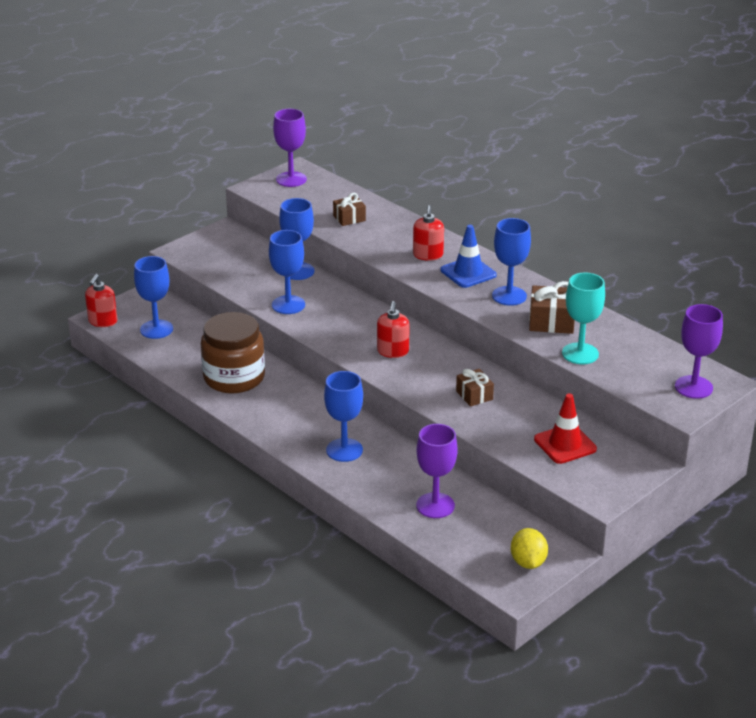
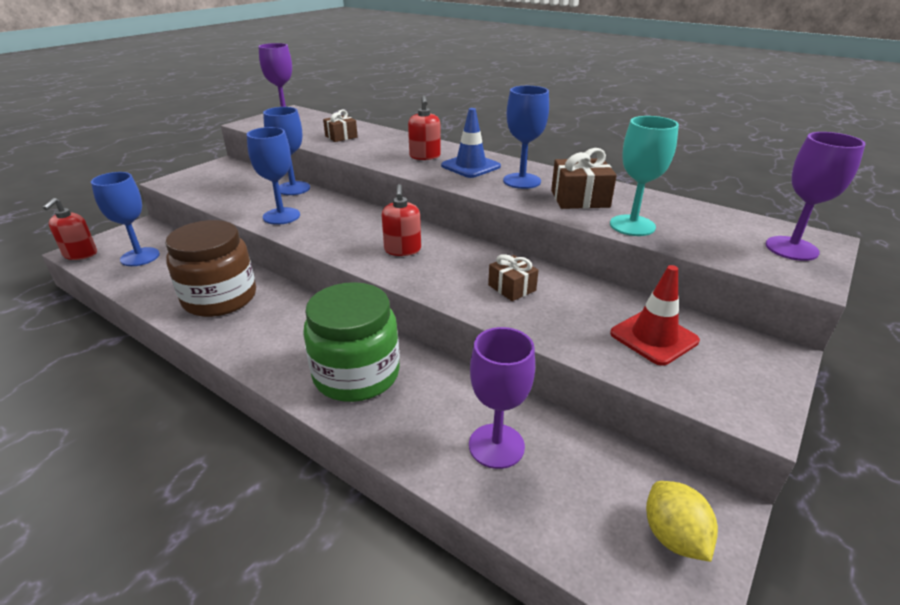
camera: 10 degrees left, 0 degrees up
(344, 450) = (356, 374): blue goblet -> green jar

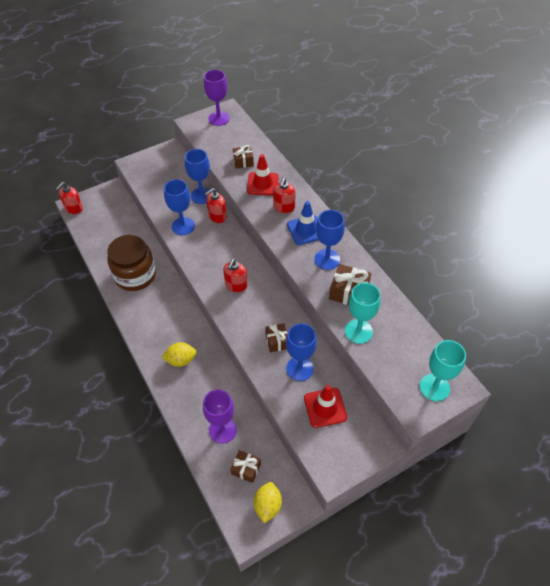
camera: 25 degrees right, 20 degrees up
(140, 257) = (104, 222): blue goblet -> blue goblet (300, 368)
(328, 200) = (217, 216): none -> red soap dispenser
(356, 374) = (181, 360): green jar -> yellow lemon
(381, 146) = (262, 184): none -> red traffic cone
(584, 491) = (246, 469): none -> brown gift
(791, 248) = (434, 387): purple goblet -> turquoise goblet

